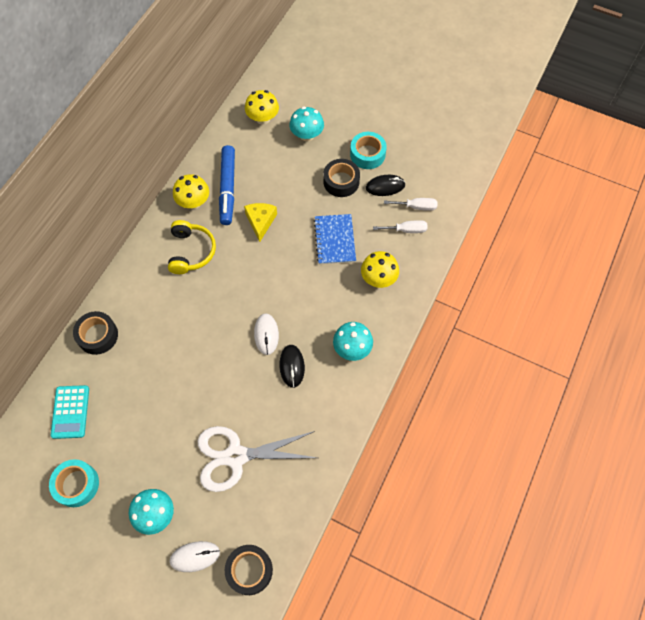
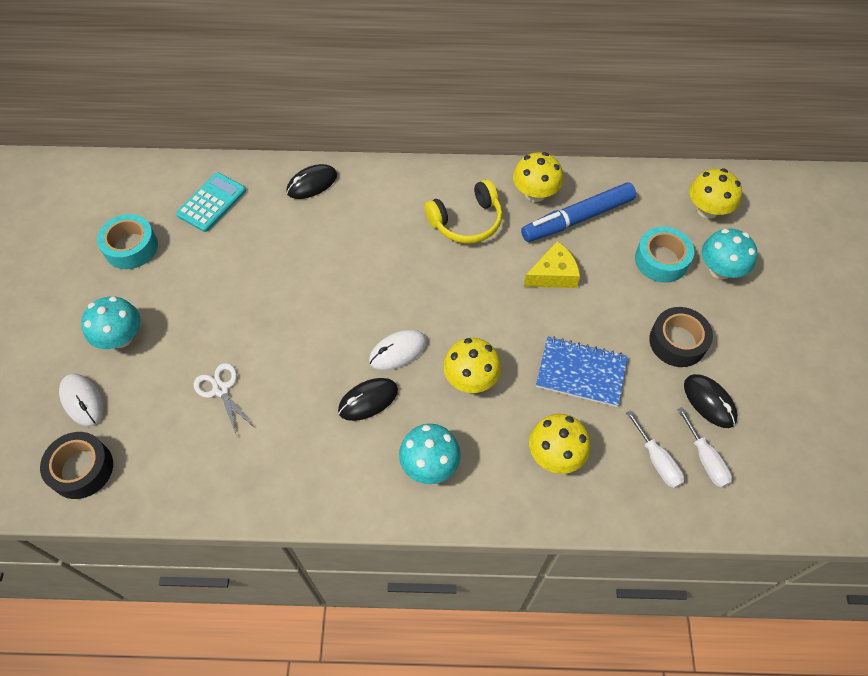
camera: 65 degrees right, 5 degrees down
(70, 412) = (211, 202): turquoise calculator -> turquoise calculator turned 150 degrees clockwise
(98, 335) = (312, 184): black tape -> black mouse
(236, 456) = (221, 389): white scissors -> white scissors, size x0.50
(307, 301) = (471, 379): none -> yellow mushroom
(334, 240) = (581, 372): blue notebook -> blue notebook turned 45 degrees clockwise
(367, 154) = (746, 356): turquoise tape -> turquoise tape (661, 260)

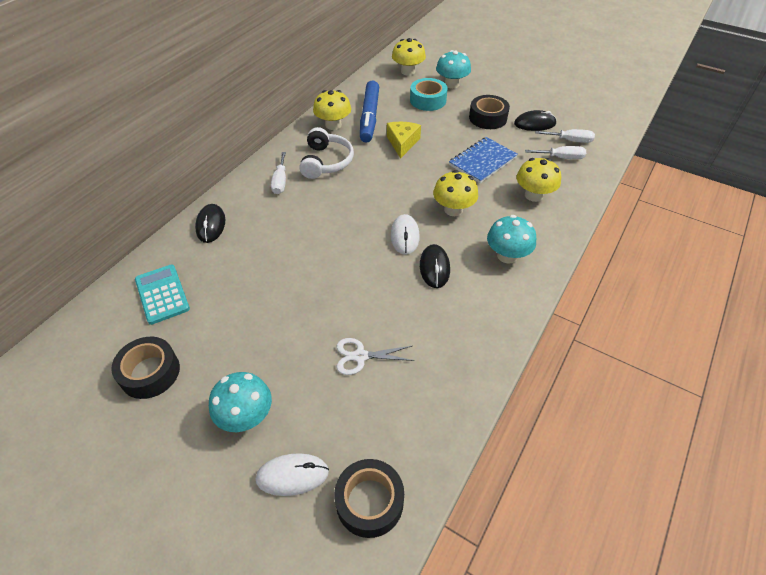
camera: 60 degrees left, 10 degrees down
(131, 247) = (150, 372): turquoise tape -> black tape
(408, 200) = (280, 181): none -> white screwdriver
(466, 221) = (326, 162): yellow headphones -> white headphones

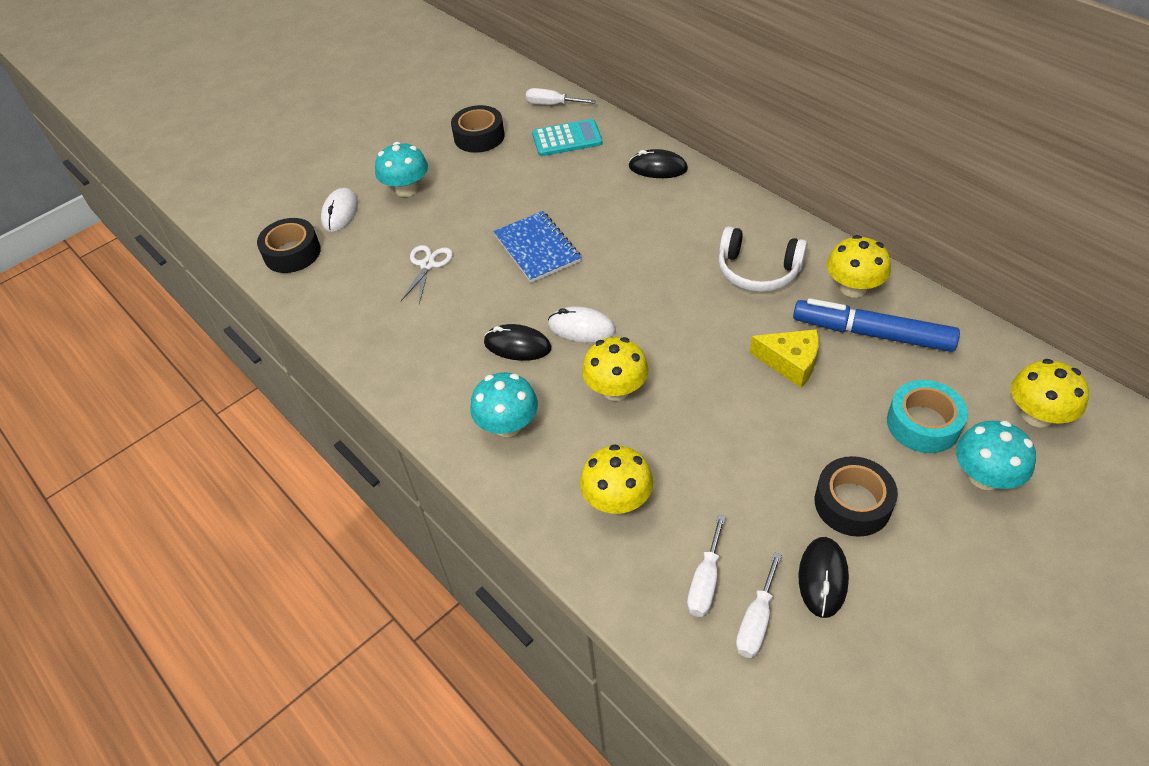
camera: 110 degrees right, 0 degrees up
(280, 181) = (724, 225): white screwdriver -> white screwdriver (552, 104)
(482, 161) = (720, 456): blue notebook -> blue notebook (537, 248)

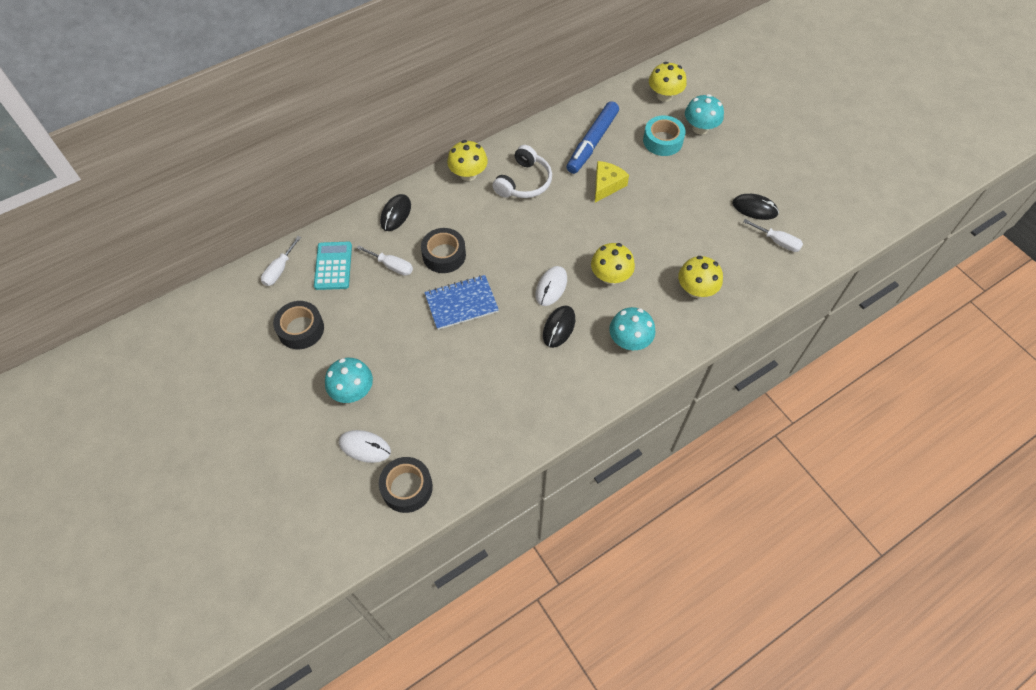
camera: 85 degrees left, 10 degrees up
(427, 265) = (456, 380): white scissors -> none
(705, 581) = (753, 258): white screwdriver -> white screwdriver (392, 266)
(852, 503) = (710, 184): black tape -> black tape (444, 255)
(853, 288) = (552, 140): yellow mushroom -> yellow mushroom (468, 174)

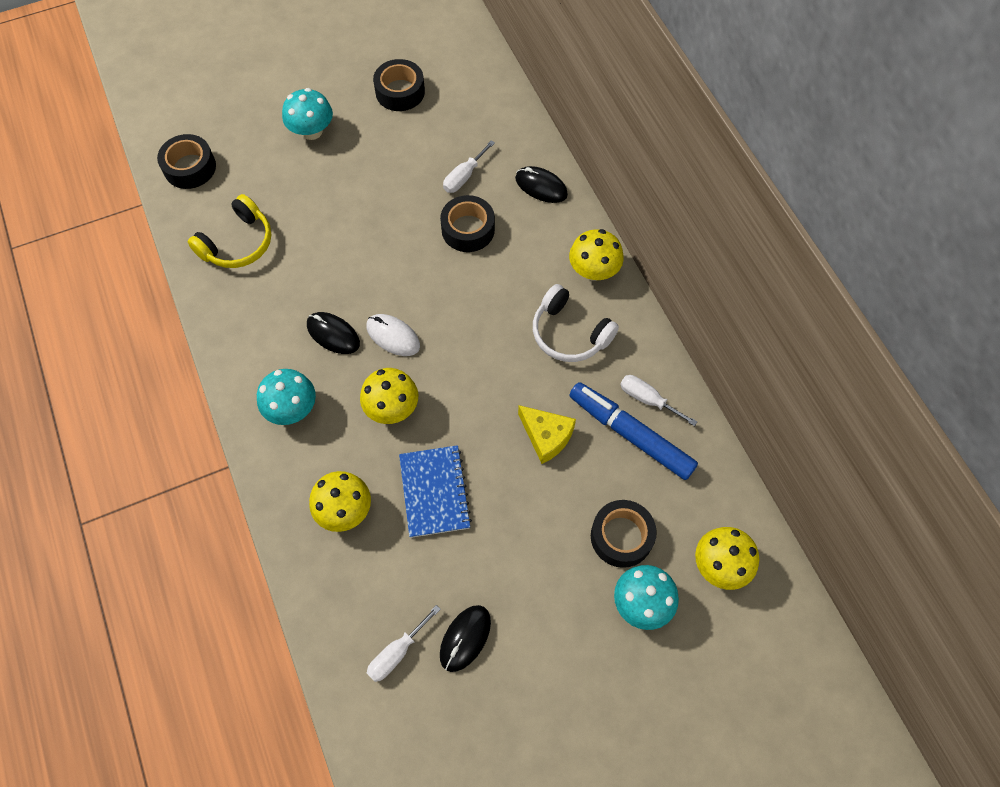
camera: 100 degrees right, 5 degrees up
(279, 270) = (482, 76): white screwdriver -> white screwdriver (648, 399)
(333, 266) = (476, 122): turquoise calculator -> none
(365, 447) = (245, 137): white mouse -> none
(461, 303) = (394, 239): blue notebook -> blue notebook (435, 492)
(486, 421) = (238, 243): none -> yellow headphones
(662, 141) = (621, 536): turquoise tape -> black tape

